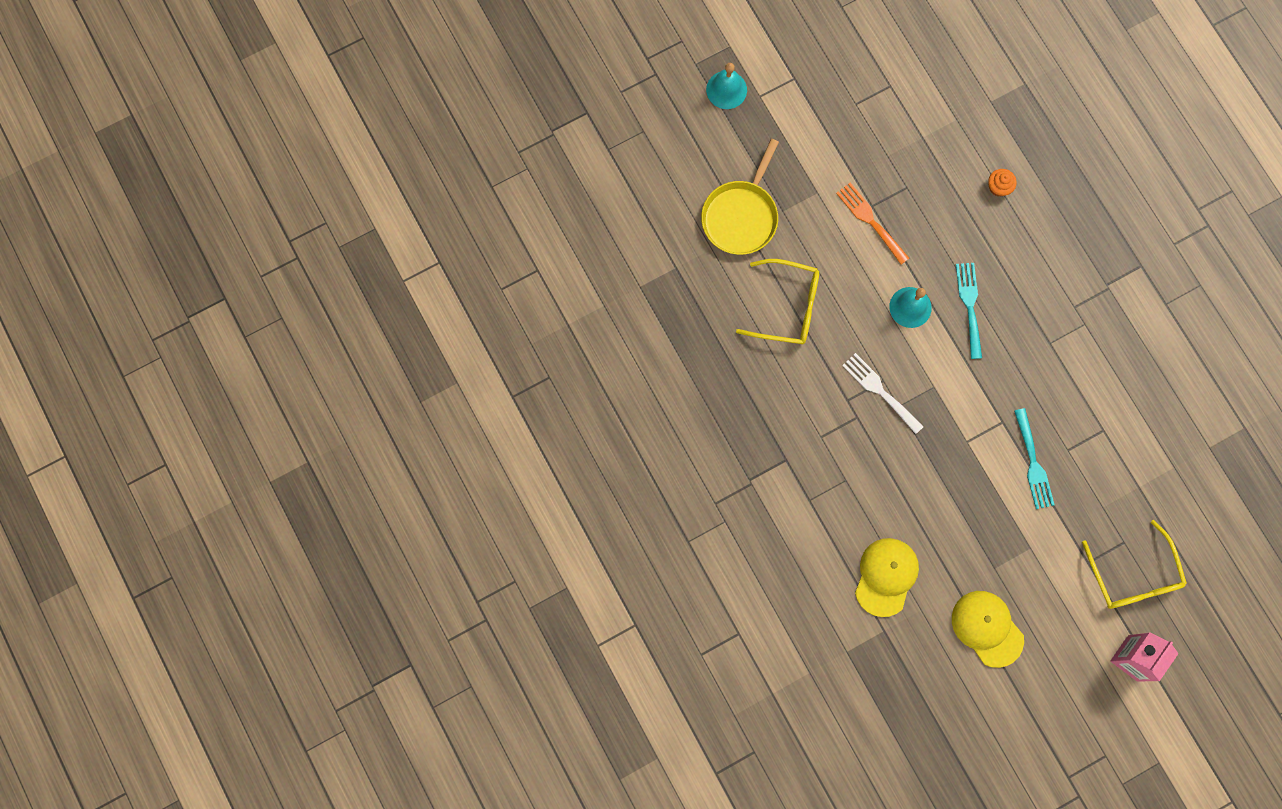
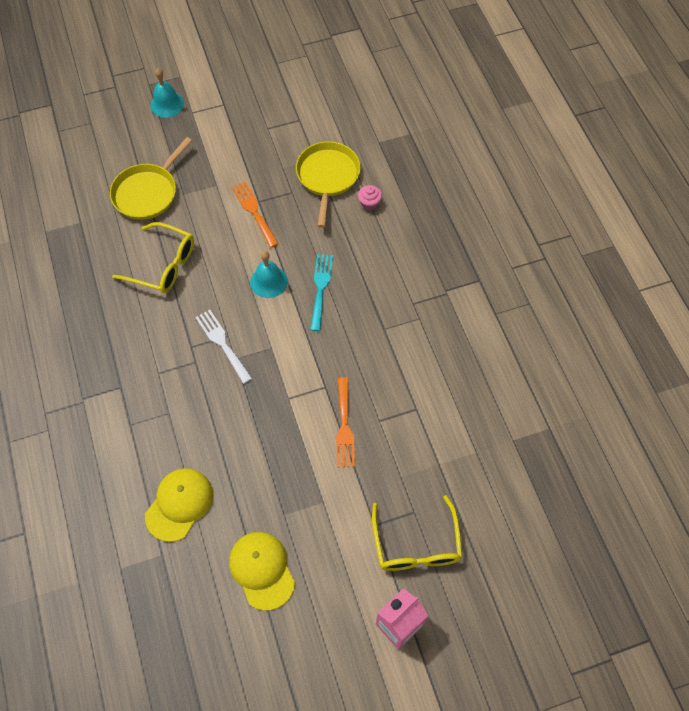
camera: 10 degrees right, 15 degrees down
(942, 159) = (327, 177): none -> yellow pan
(998, 187) = (369, 203): orange cupcake -> pink cupcake
(1033, 463) = (344, 426): turquoise fork -> orange fork

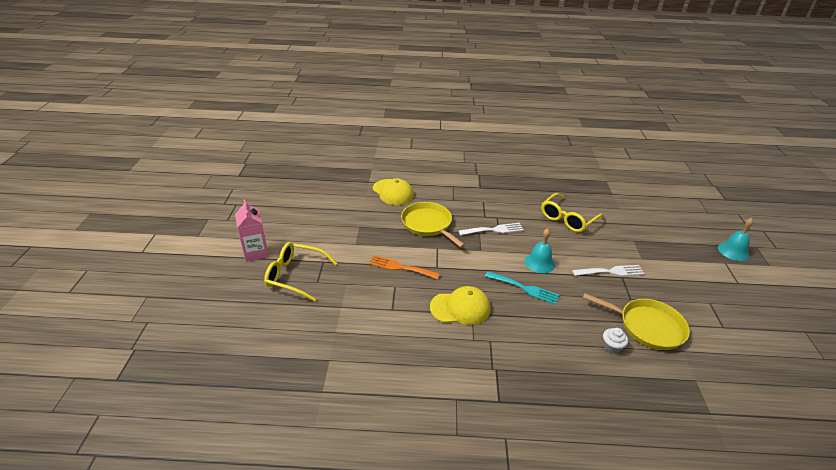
camera: 110 degrees right, 25 degrees down
(147, 193) = (636, 224): yellow pan -> yellow pan (428, 224)
(254, 211) = (611, 271): orange fork -> white fork
(262, 570) = (333, 211): yellow cap -> yellow cap (460, 308)
(369, 203) = (612, 346): pink cupcake -> white cupcake

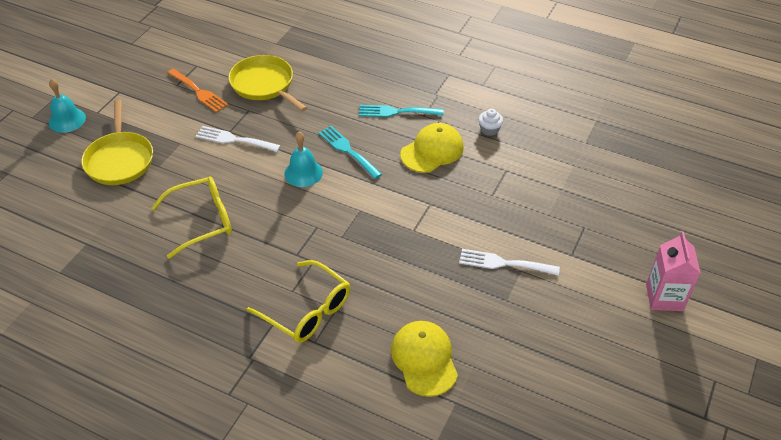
camera: 155 degrees left, 10 degrees up
(296, 276) = (610, 243): yellow glasses -> yellow glasses (306, 310)
(400, 267) = (475, 216): orange fork -> orange fork (199, 92)
(428, 224) = (403, 272): yellow pan -> yellow pan (120, 160)
(460, 308) = (432, 151): yellow cap -> yellow cap turned 120 degrees clockwise
(494, 230) = (318, 234): white fork -> white fork (503, 263)
(515, 336) = (396, 112): none -> turquoise fork
(612, 346) = (316, 80): white cupcake -> white cupcake (489, 130)

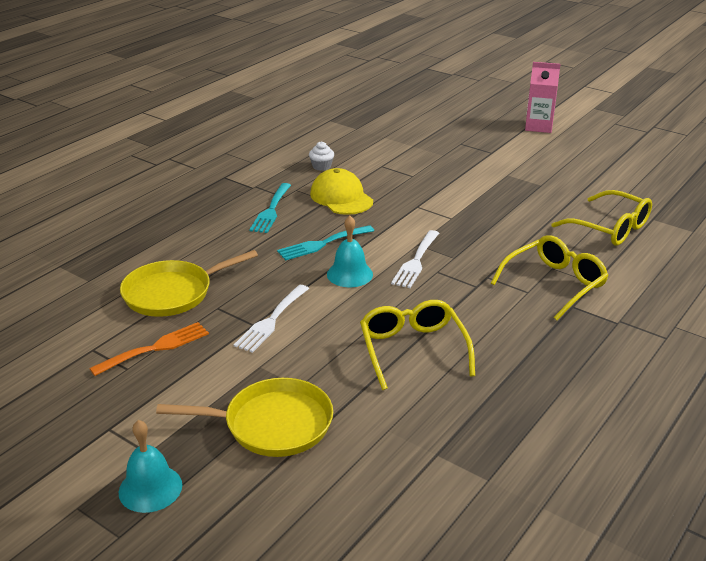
camera: 80 degrees left, 15 degrees down
(424, 359) = (609, 228): yellow cap -> yellow glasses
(503, 263) = (498, 181): white fork -> white fork (416, 261)

